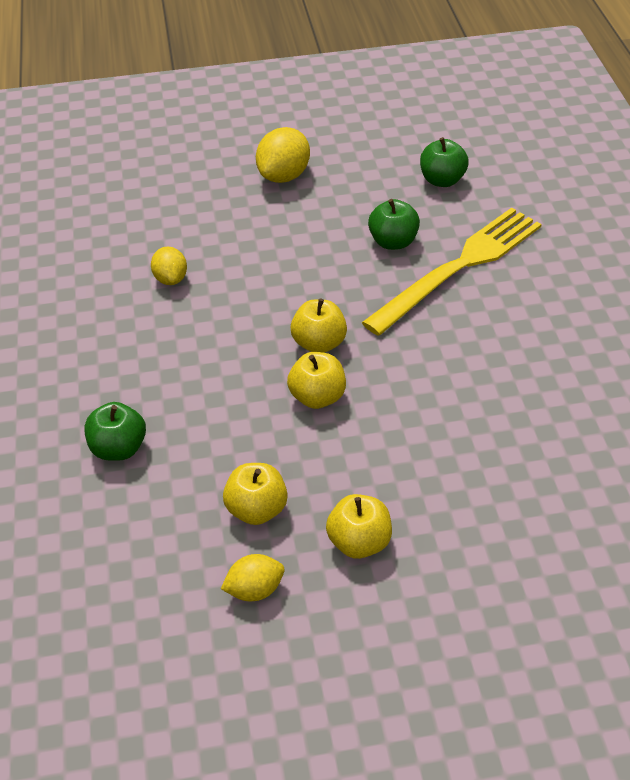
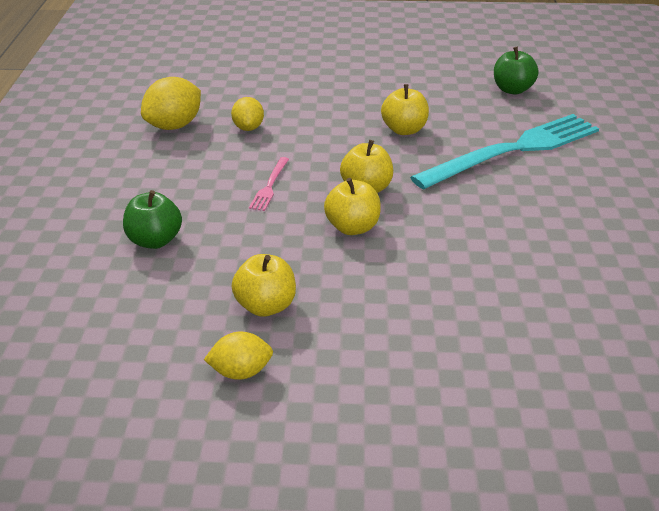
camera: 10 degrees right, 10 degrees down
(217, 356) = (270, 186): none -> pink fork
(284, 176) = (371, 72): yellow lemon -> yellow lemon (174, 126)
(359, 542) = (358, 348): yellow apple -> yellow apple (404, 130)
(393, 242) = (456, 126): green apple -> none
(459, 267) = (513, 150): yellow fork -> turquoise fork

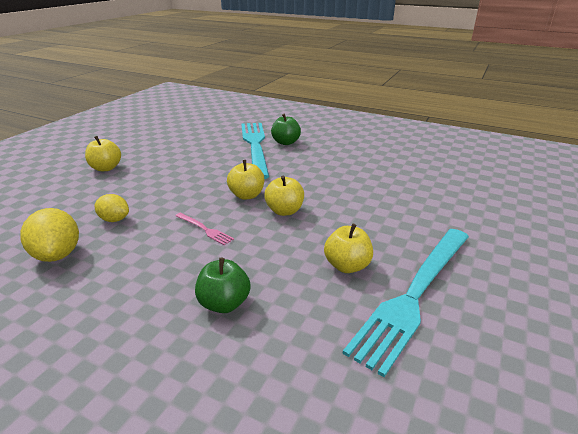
camera: 65 degrees left, 5 degrees down
(241, 372) = (414, 294): yellow lemon -> turquoise fork
(404, 130) = (196, 167): yellow apple -> yellow apple (106, 168)
(512, 90) = (196, 129): green apple -> green apple (285, 142)

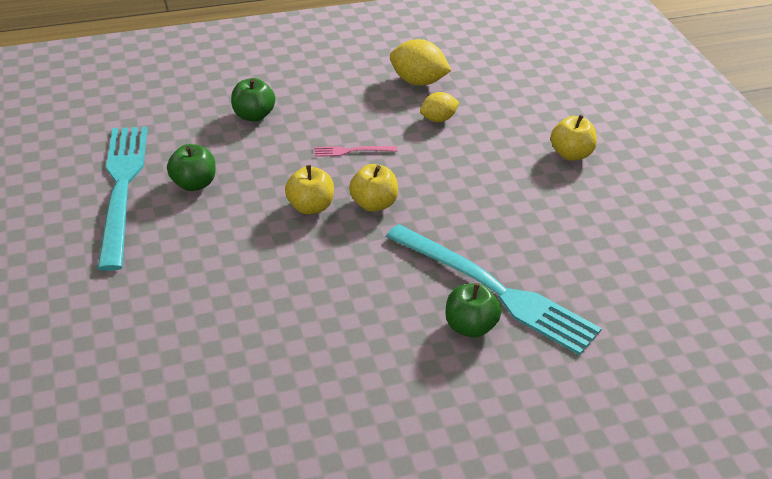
camera: 135 degrees right, 10 degrees up
(347, 266) = (194, 184): yellow apple -> green apple

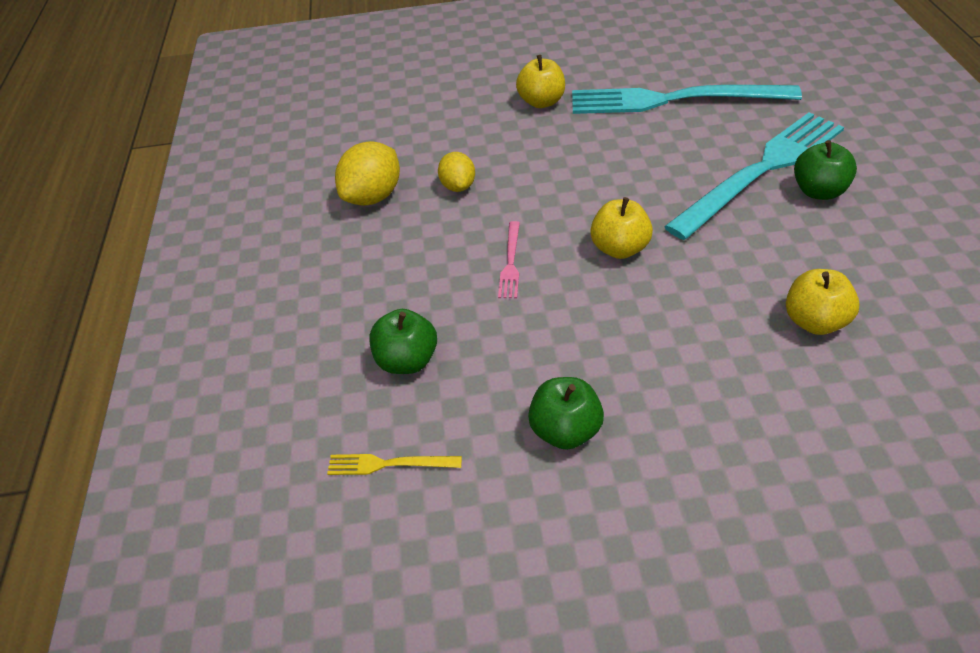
camera: 75 degrees left, 5 degrees up
(122, 188) = (570, 528): turquoise fork -> turquoise fork (674, 100)
(173, 118) = (389, 464): none -> yellow fork
(310, 207) = (623, 305): yellow apple -> yellow apple (814, 321)

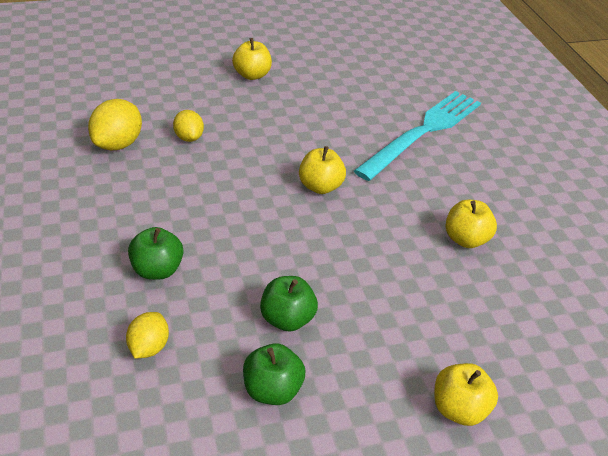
camera: 15 degrees left, 5 degrees down
(389, 464) = (149, 347): yellow fork -> yellow lemon
(510, 262) = (236, 196): pink fork -> none
(674, 100) = (355, 78): turquoise fork -> none
(794, 570) = (459, 409): none -> yellow apple
(818, 191) = (465, 148): green apple -> green apple (272, 390)

